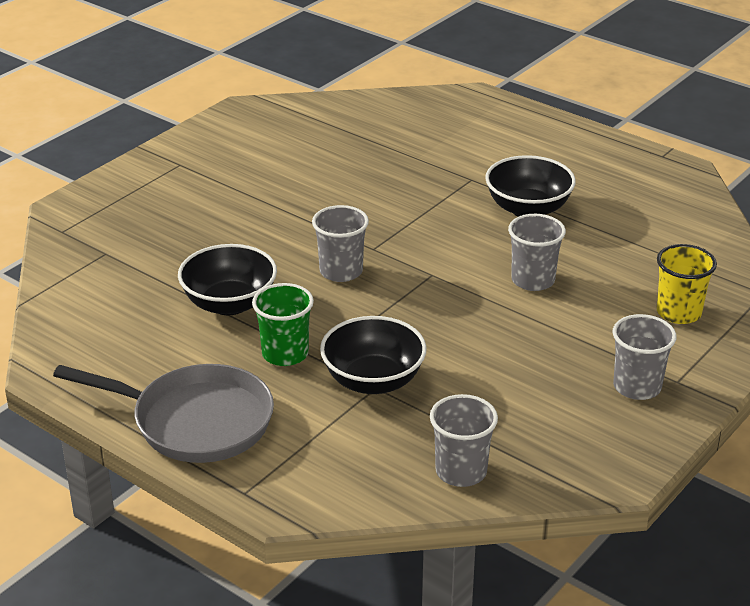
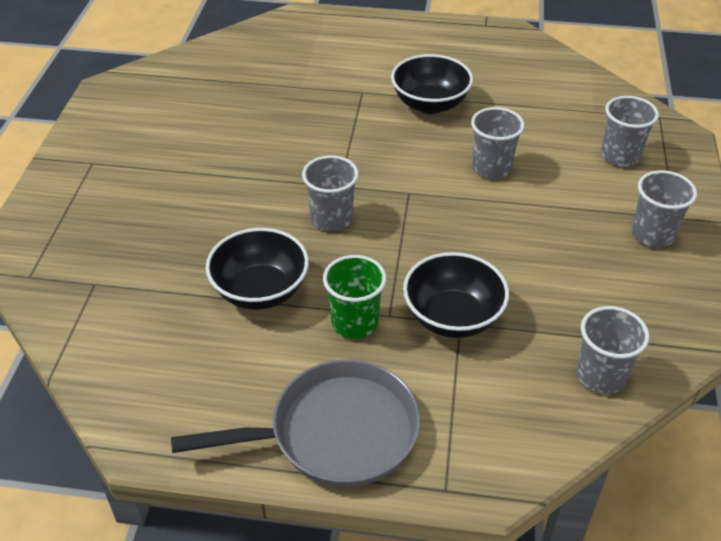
camera: 30 degrees left, 10 degrees up
(678, 313) = (620, 156): yellow cup -> grey cup

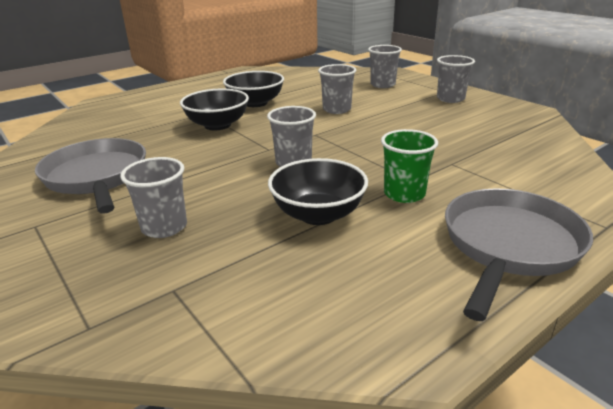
camera: 45 degrees left, 15 degrees down
(179, 133) = (97, 177): none -> grey pan
(452, 317) = (444, 163): black bowl -> black bowl (217, 125)
(600, 376) = (544, 146): grey cup -> grey cup (164, 227)

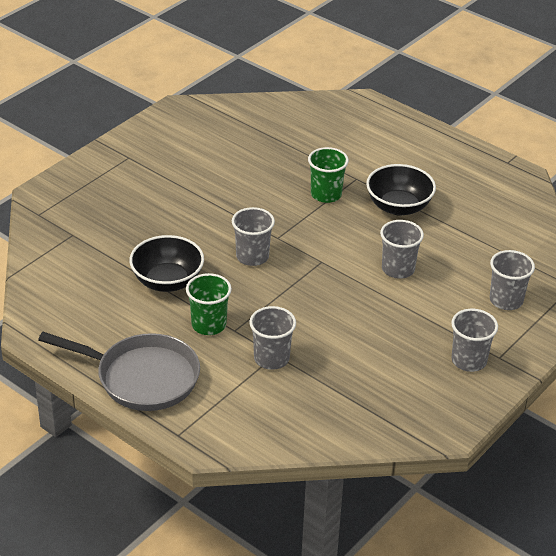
camera: 75 degrees right, 10 degrees up
(97, 177) = (201, 159): grey pan -> none
(164, 227) = (137, 213): grey cup -> grey cup (271, 358)
(217, 125) = (326, 194): black bowl -> green cup

